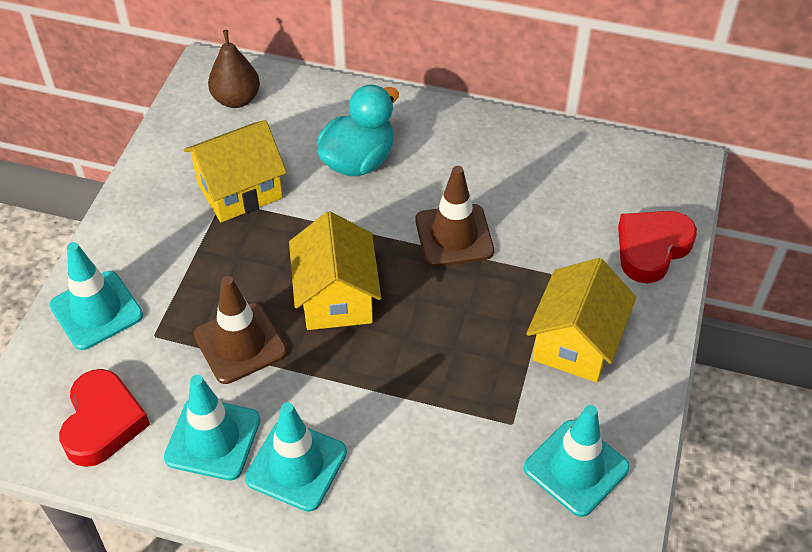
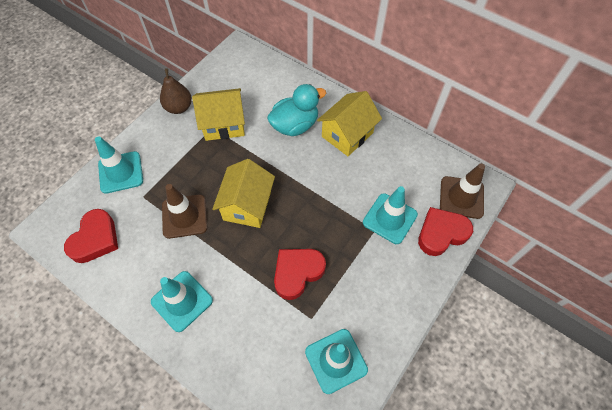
camera: 20 degrees right, 10 degrees up
(213, 439) = (146, 269): turquoise traffic cone -> turquoise traffic cone (390, 218)
(236, 99) = (245, 69): brown pear -> brown pear (179, 107)
(454, 236) = (328, 188): brown traffic cone -> brown traffic cone (461, 197)
(461, 368) = (297, 273): none -> red heart
(576, 342) = (370, 279): yellow house -> yellow house (347, 134)

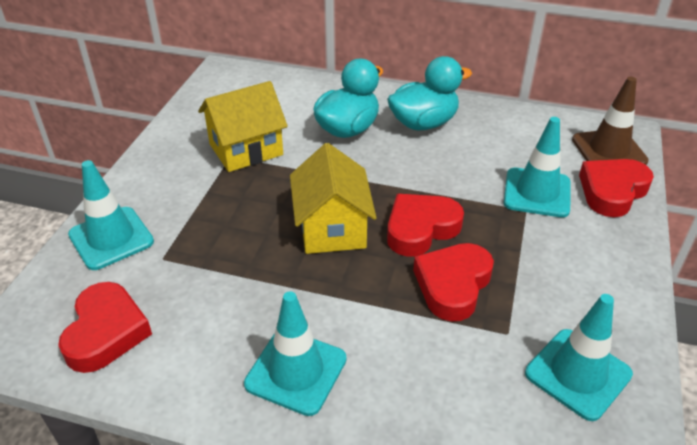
camera: 20 degrees left, 20 degrees down
(179, 107) = (168, 146): brown pear -> none
(184, 216) = (243, 265): brown traffic cone -> none
(300, 223) = (420, 229): none -> red heart
(347, 134) = (423, 123): yellow house -> turquoise duck

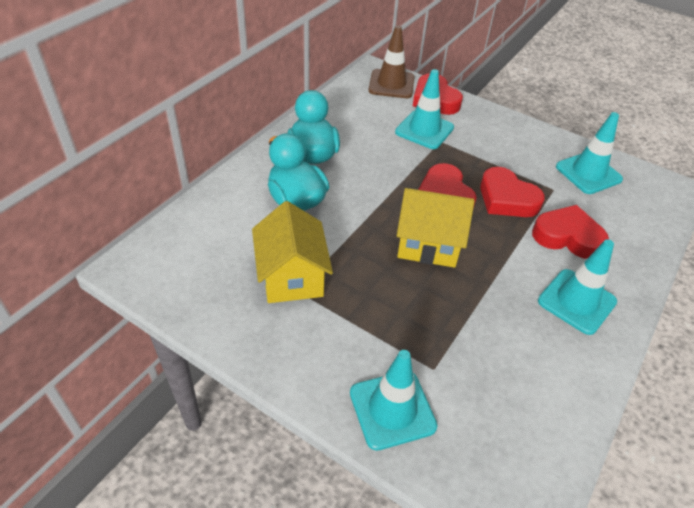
camera: 75 degrees left, 5 degrees up
(106, 332) = (521, 424): red heart -> red heart (567, 237)

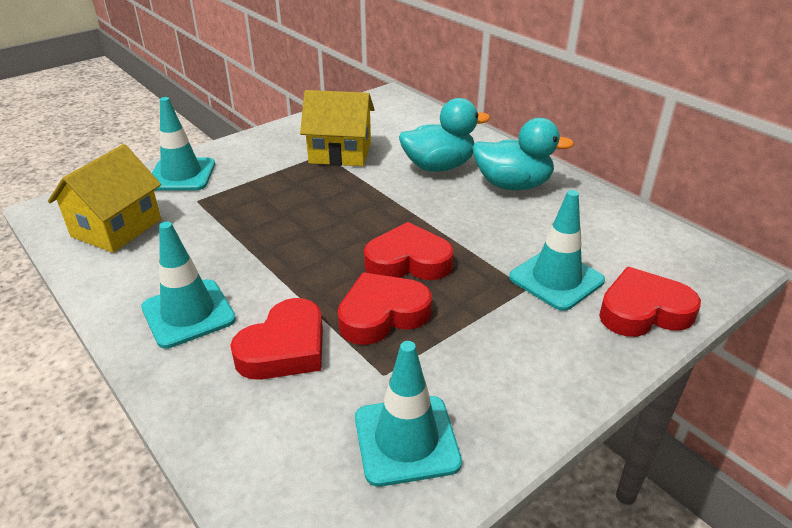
camera: 110 degrees right, 10 degrees down
(391, 84) = (686, 275): brown traffic cone -> none
(428, 244) = (337, 230): yellow house -> yellow house (116, 228)

